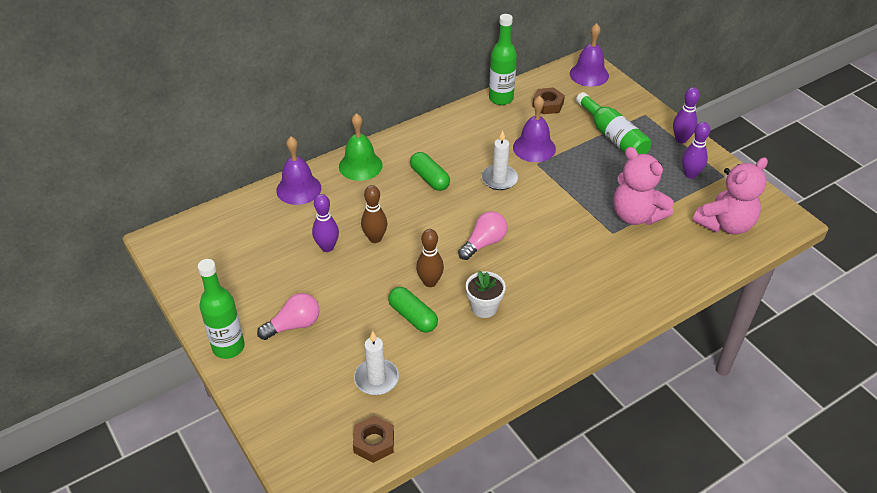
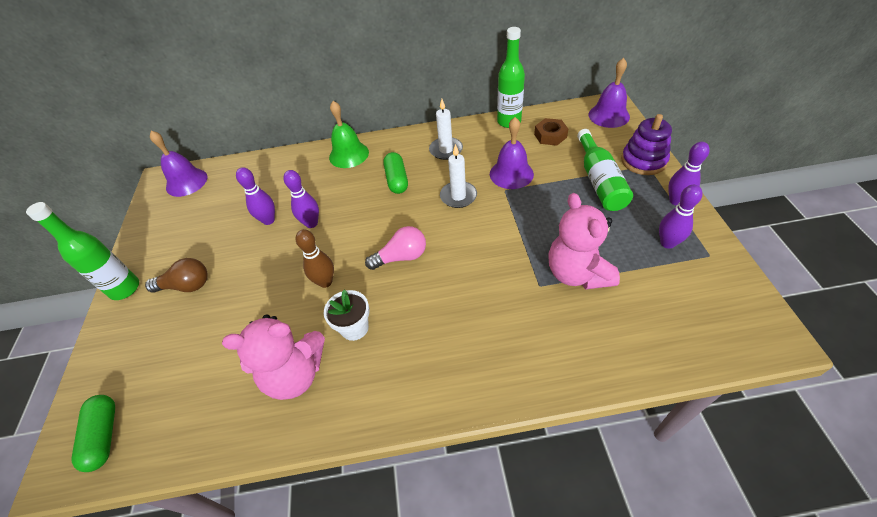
camera: 30 degrees right, 5 degrees up
(294, 325) = (186, 286): pink light bulb -> brown light bulb
(298, 189) = (287, 163): purple bell -> purple bell (186, 182)
(374, 442) = (147, 444): brown nut -> none
(375, 238) = (311, 223): brown bowling pin -> purple bowling pin
(376, 379) = (205, 369): white candle -> white candle (446, 150)
(413, 317) = (285, 313): green capsule -> green capsule (104, 436)
(639, 111) = (643, 161): none -> purple stacking toy
(725, 224) = (683, 316): pink teddy bear -> pink teddy bear (295, 374)

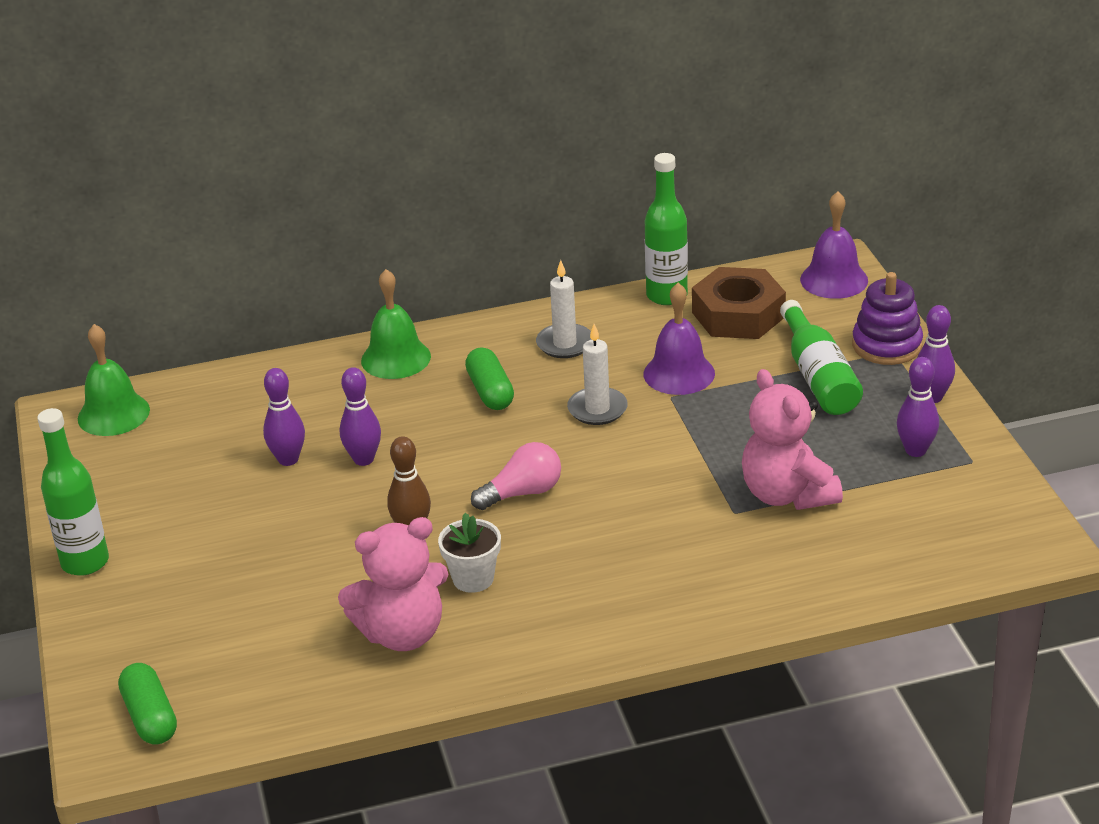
camera: 10 degrees left, 15 degrees down
(186, 182) = (113, 414): purple bell -> green bell
(186, 286) = (187, 551): brown light bulb -> none
(550, 136) = (738, 315): brown nut -> brown nut, size x1.71

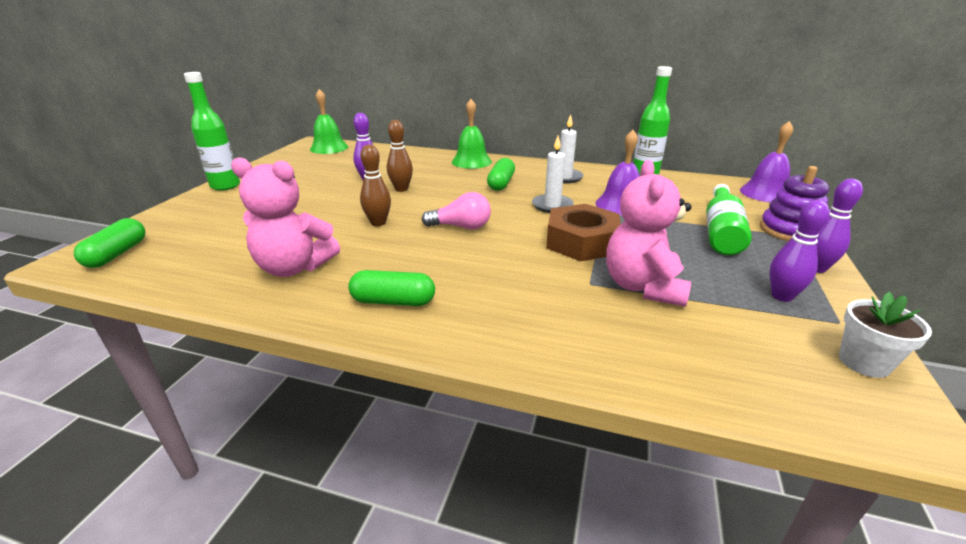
camera: 30 degrees right, 5 degrees down
(363, 459) = (401, 189): purple bowling pin -> brown bowling pin
(473, 578) = (374, 256): white flower pot -> white flower pot (864, 362)
(564, 620) = (393, 301): none -> green capsule
(738, 315) = (684, 192): brown nut -> brown nut (581, 242)

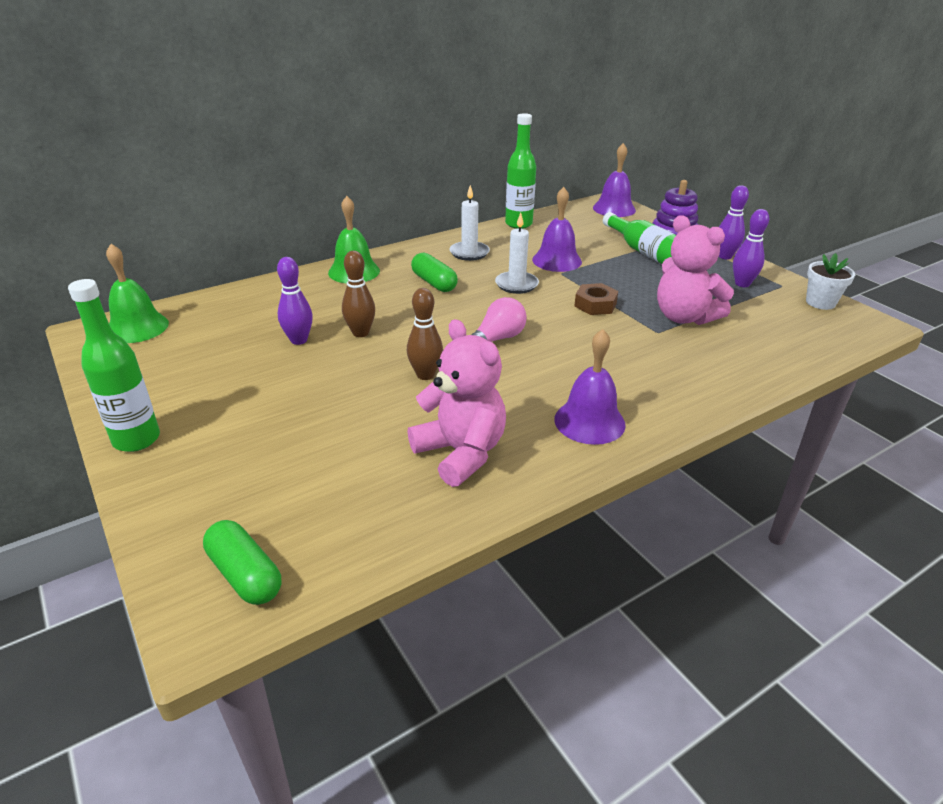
camera: 50 degrees left, 5 degrees up
(294, 268) = (461, 453): pink teddy bear -> pink teddy bear turned 90 degrees counterclockwise
(393, 301) = (589, 421): green capsule -> purple bell
(581, 242) = (595, 305): brown nut -> brown nut, size x0.58

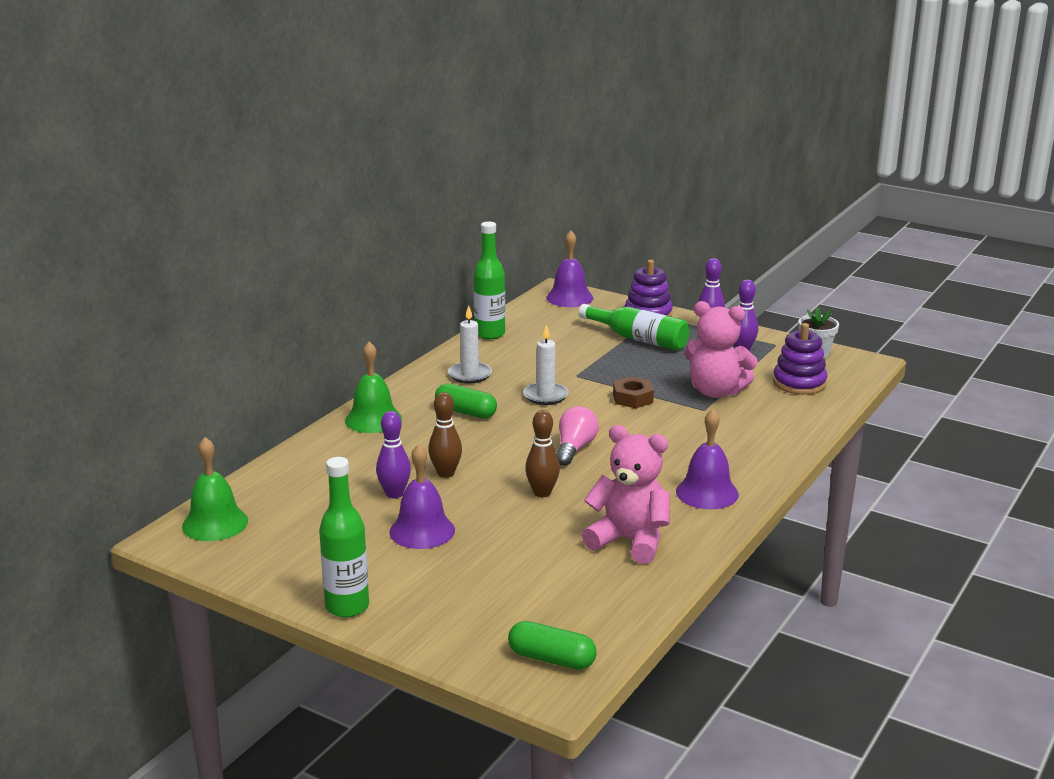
camera: 25 degrees left, 10 degrees down
(557, 260) = (561, 364): purple bell -> purple bell (422, 531)
(781, 329) = (799, 383): none -> purple stacking toy

